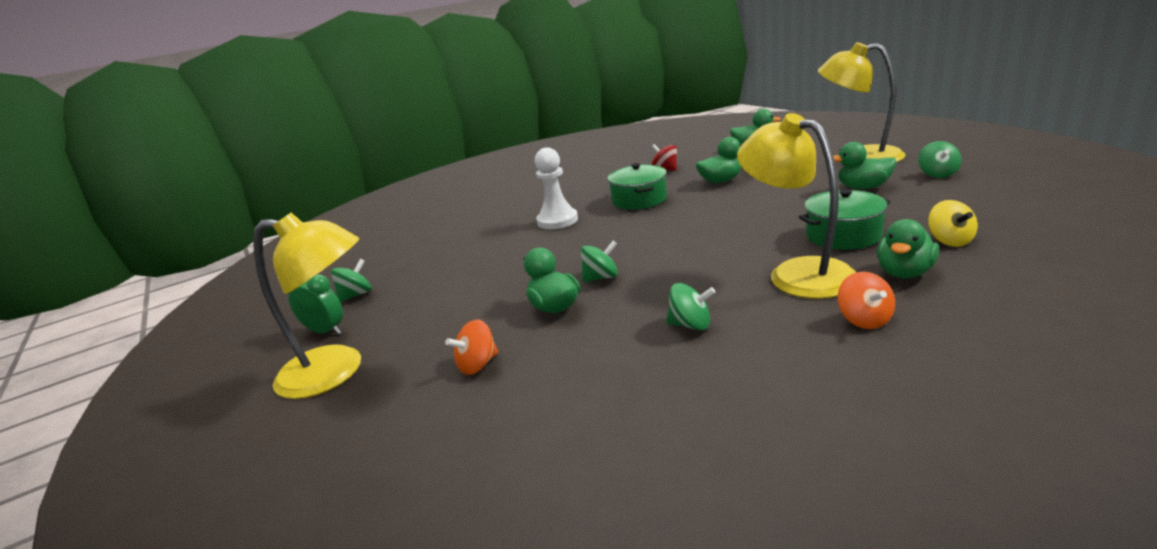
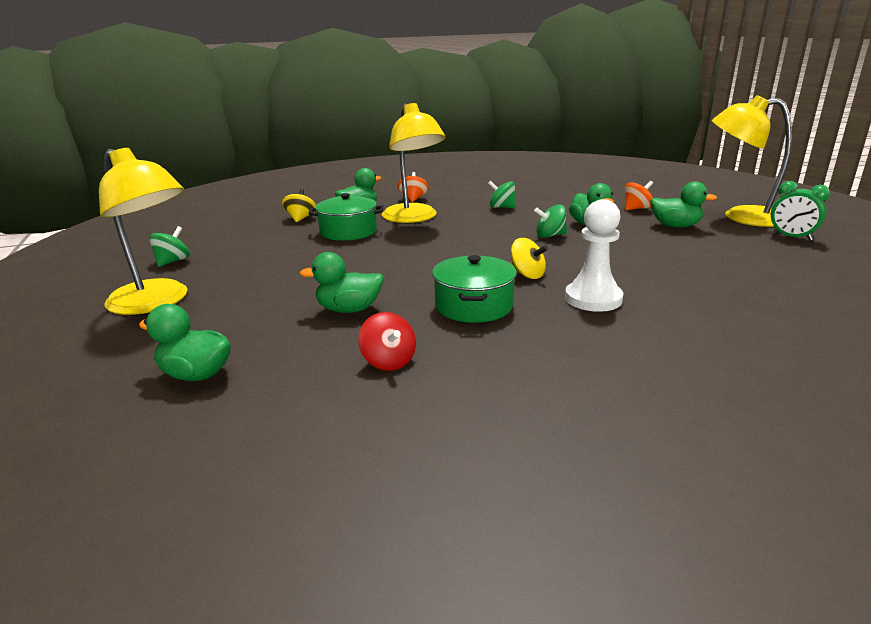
camera: 170 degrees left, 0 degrees up
(356, 295) = (804, 259): green spinning top -> none
(611, 228) = (527, 275): none -> yellow spinning top
(863, 187) = (250, 263): green duck -> green duck (675, 226)

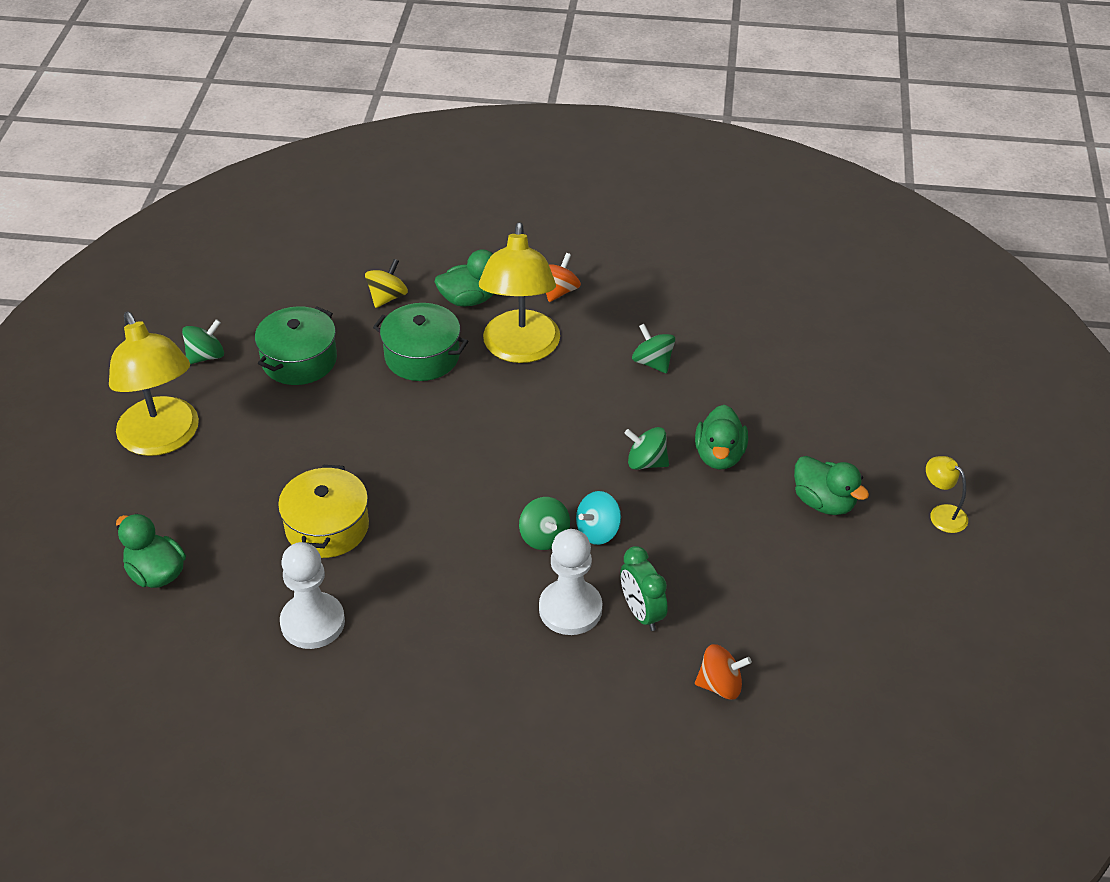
camera: 25 degrees right, 20 degrees up
(349, 309) = (327, 527): green duck -> yellow pot
(388, 361) = (312, 622): red spinning top -> white pawn
(473, 306) = (445, 570): green pot -> green pot (299, 360)
(527, 275) = (544, 537): yellow spinning top -> green spinning top
(560, 264) = (598, 531): none -> turquoise spinning top
(637, 209) = (826, 436): orange spinning top -> orange spinning top (720, 685)
(742, 216) = (942, 514): yellow lamp -> yellow lamp, size x0.44
(791, 237) = (937, 588): green clock -> green clock (641, 613)

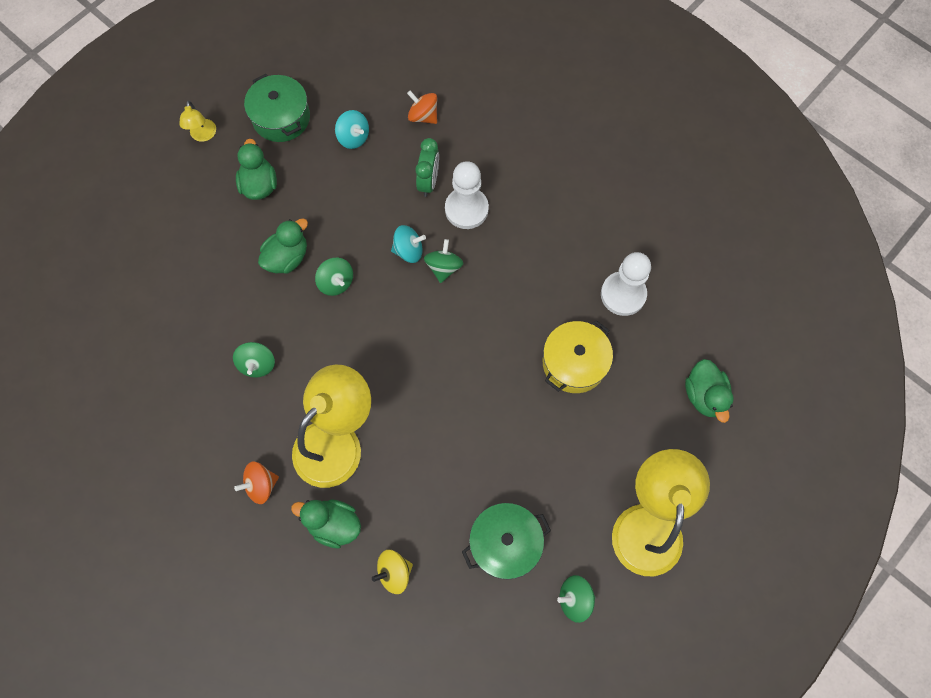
camera: 145 degrees left, 25 degrees up
(422, 356) = (411, 483): green pot -> green pot (281, 118)
(777, 610) = (353, 137): none -> turquoise spinning top

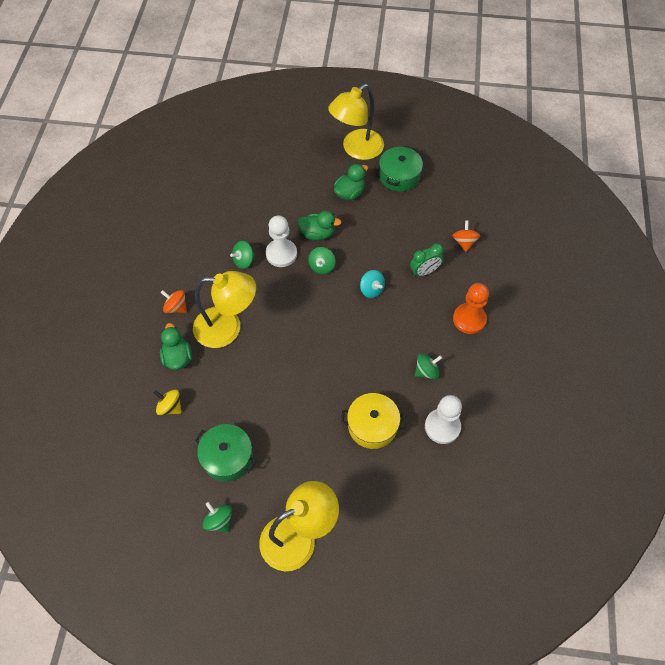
camera: 55 degrees right, 10 degrees down
(203, 135) = (356, 149): yellow lamp -> yellow lamp, size x2.29
(353, 137) = (418, 217): turquoise spinning top -> none
(444, 267) = (376, 314): green spinning top -> green spinning top (426, 371)
(466, 209) = (424, 303): white pawn -> white pawn (281, 254)
(520, 180) = (469, 319): none -> orange pawn
(704, 395) = (412, 521): green duck -> none

